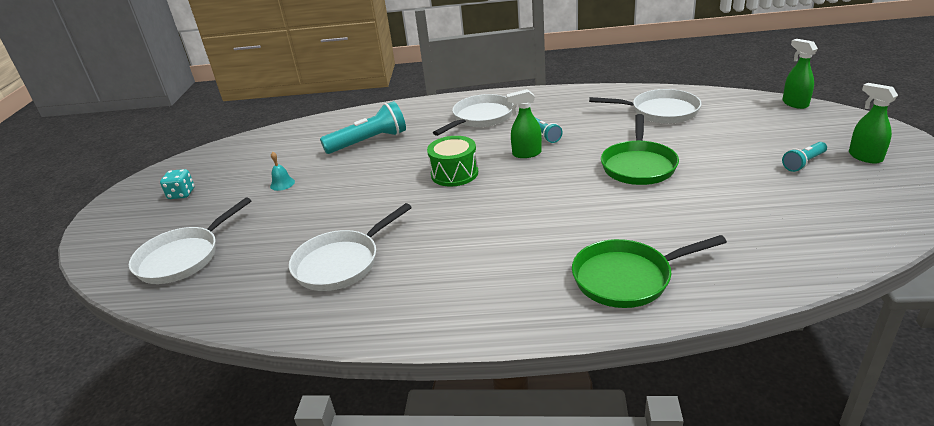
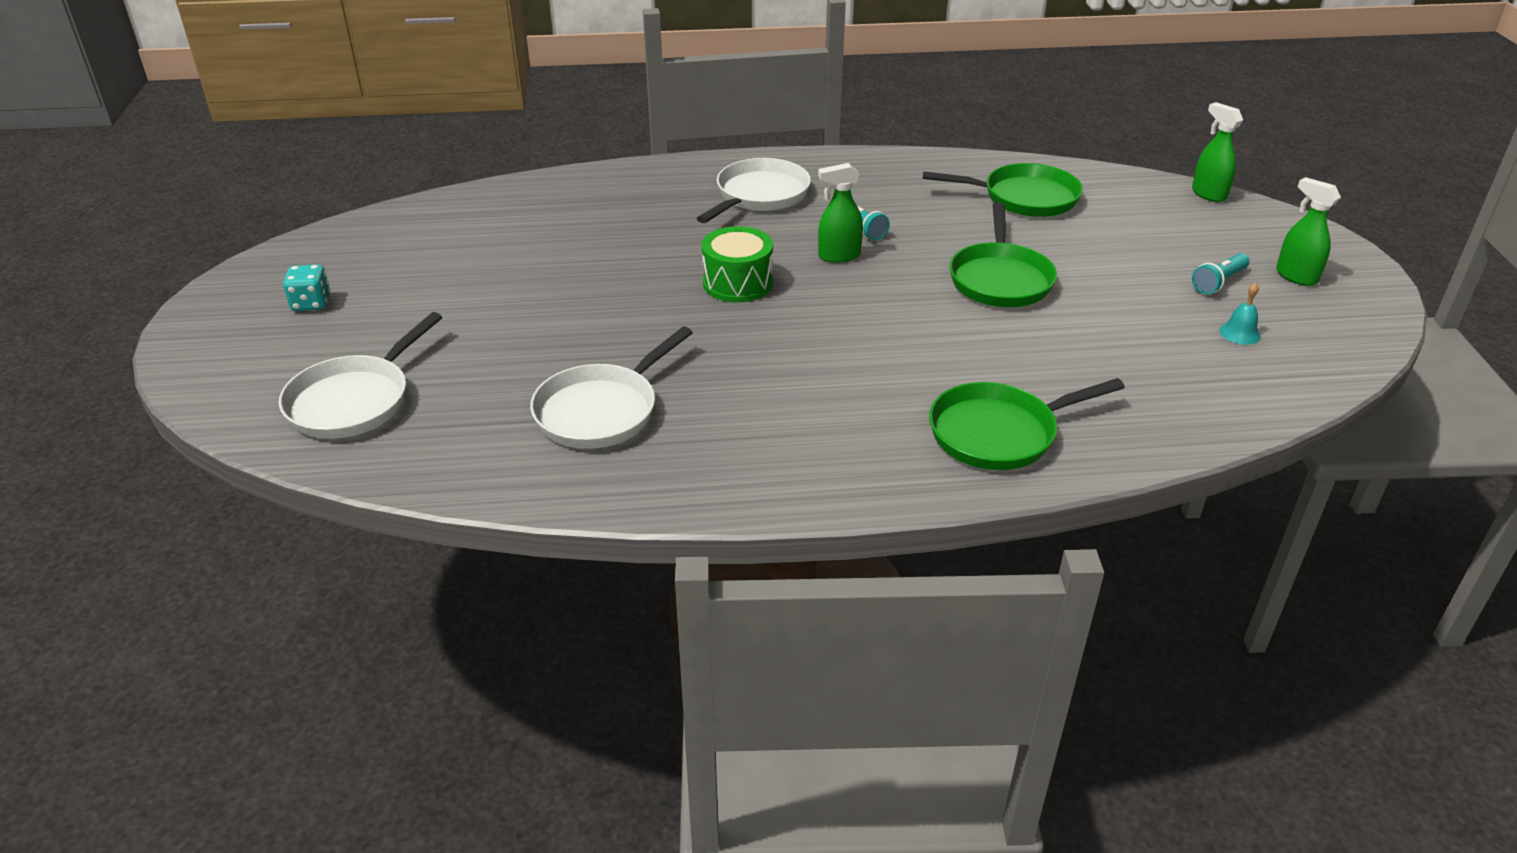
camera: 10 degrees left, 5 degrees up
(282, 184) = (473, 291): turquoise bell -> turquoise bell (1239, 333)
(369, 142) = (592, 228): turquoise flashlight -> none
(660, 112) = (1023, 198): white pan -> green pan

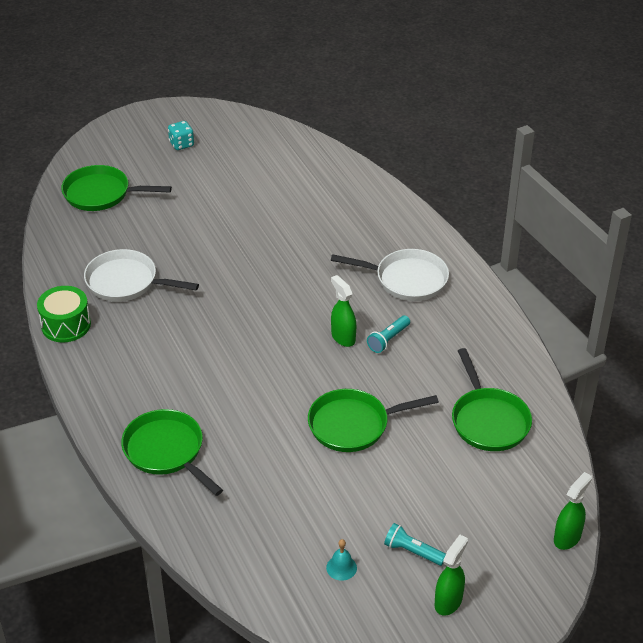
camera: 70 degrees right, 5 degrees up
(354, 400) = (101, 194): white pan -> green pan
(737, 283) = (284, 299): green drum -> green drum (66, 325)

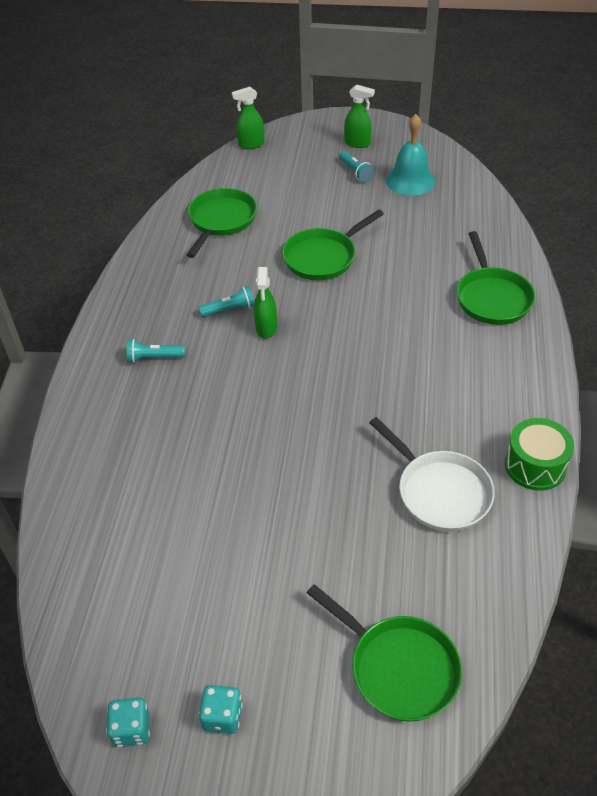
camera: 145 degrees left, 5 degrees up
(223, 124) = (131, 729): none -> turquoise dice
(341, 567) = (410, 180): turquoise bell -> turquoise bell, size x2.11
(354, 425) = (323, 257): green pan -> green pan turned 120 degrees clockwise
(406, 279) = (154, 358): white pan -> turquoise flashlight
(448, 601) = (357, 143): green spray bottle -> green spray bottle turned 135 degrees counterclockwise

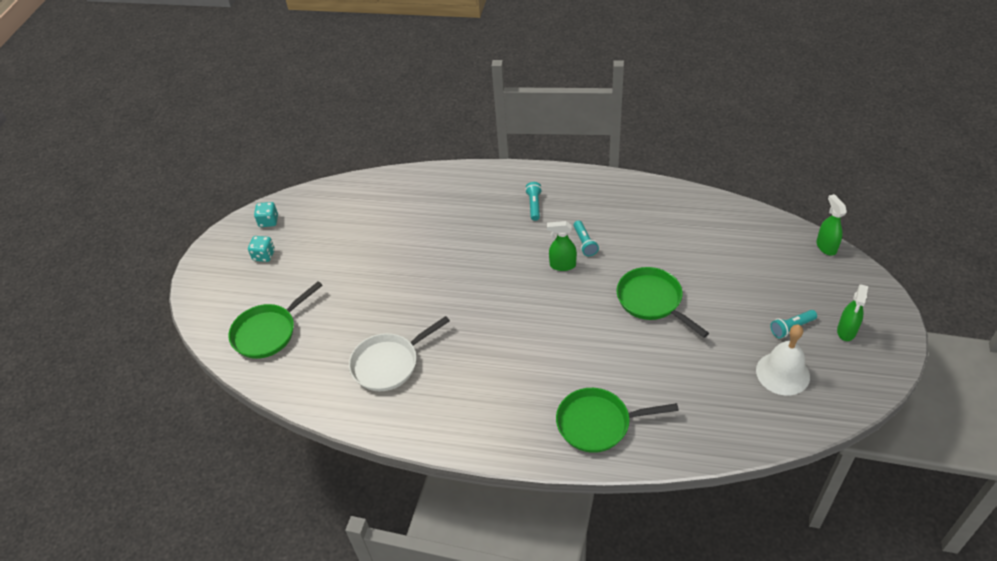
camera: 95 degrees right, 0 degrees up
(221, 221) = (699, 232): green pan -> none
(410, 180) = (782, 373): turquoise bell -> white bell
(535, 465) = (402, 427): green drum -> none

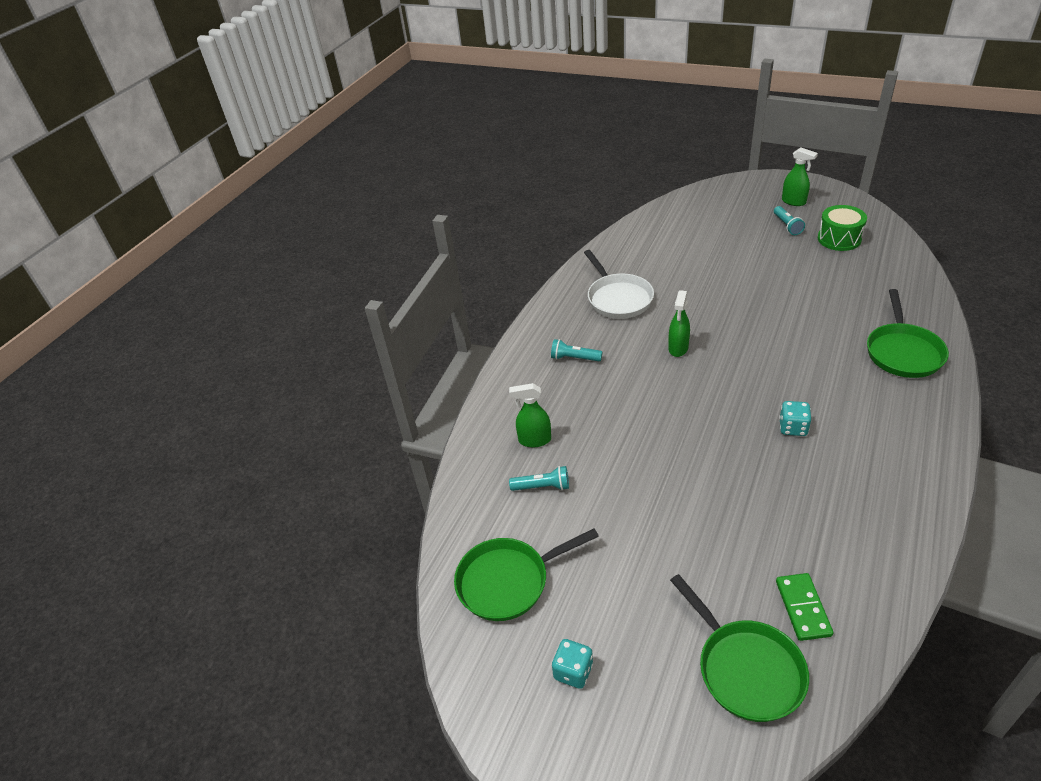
camera: 75 degrees left, 5 degrees down
(268, 221) = (493, 662): turquoise dice -> turquoise dice (793, 428)
(312, 358) = (802, 608): none -> green domino
(389, 363) = (816, 518): white pan -> white pan (618, 298)
(584, 243) = (648, 328): turquoise flashlight -> turquoise flashlight (542, 487)
(652, 301) = (742, 295): green pan -> green pan (508, 581)
(782, 373) = (839, 239): white bell -> green drum
(826, 247) = (694, 193): green spray bottle -> green spray bottle (534, 440)

